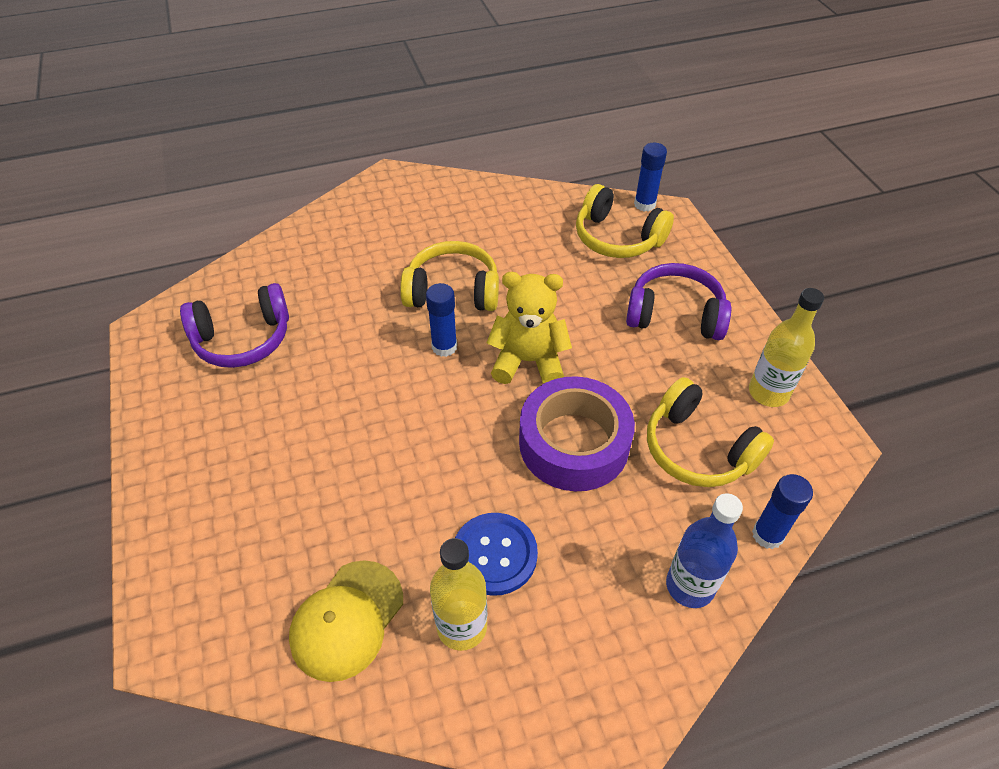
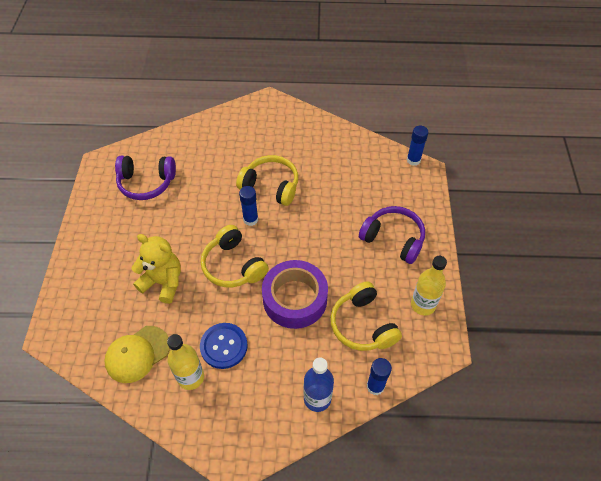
camera: 20 degrees right, 5 degrees up
(528, 361) = (293, 242): yellow teddy bear -> yellow teddy bear (163, 282)
(617, 238) = (384, 178): yellow headphones -> yellow headphones (233, 265)

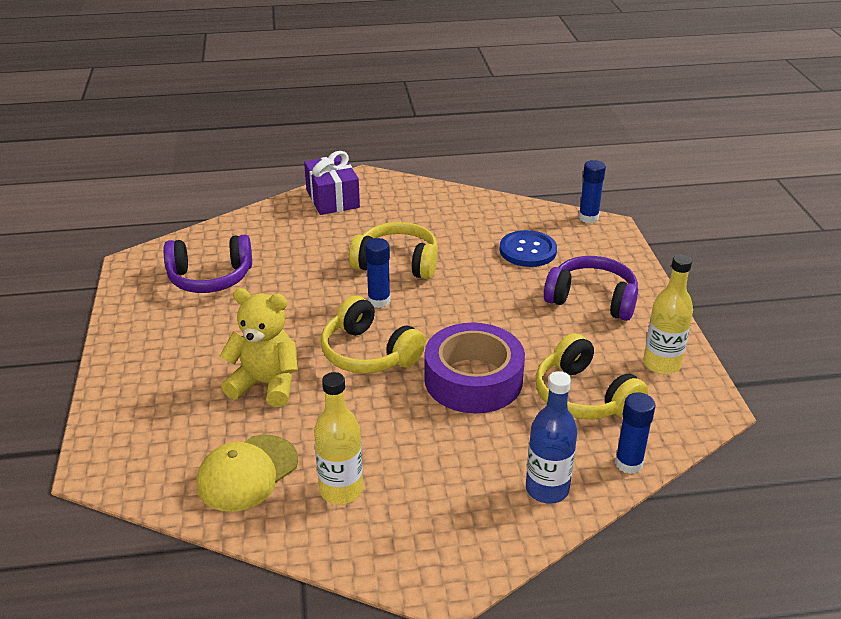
camera: 10 degrees left, 20 degrees down
(224, 346) = (382, 446): blue button -> blue button (528, 250)
(241, 118) = (332, 199): none -> purple gift

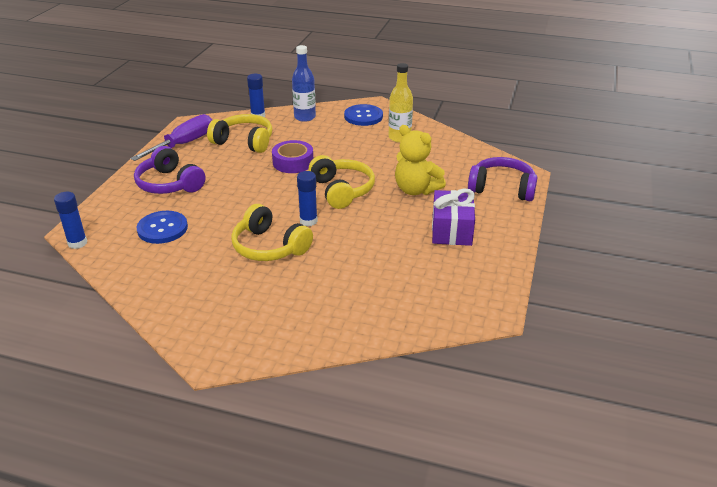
camera: 155 degrees left, 0 degrees up
(210, 278) = (427, 276): purple headphones -> purple headphones (502, 188)
(247, 473) = (443, 154): yellow cap -> none
(332, 199) = (268, 337): purple gift -> purple gift (451, 230)
(442, 531) = (363, 116): none -> blue button
(473, 379) = (293, 162): purple tape -> purple tape, size x0.66
(583, 396) = (244, 142): yellow headphones -> yellow headphones turned 60 degrees counterclockwise
(661, 364) = (184, 144): yellow bottle -> purple screwdriver

